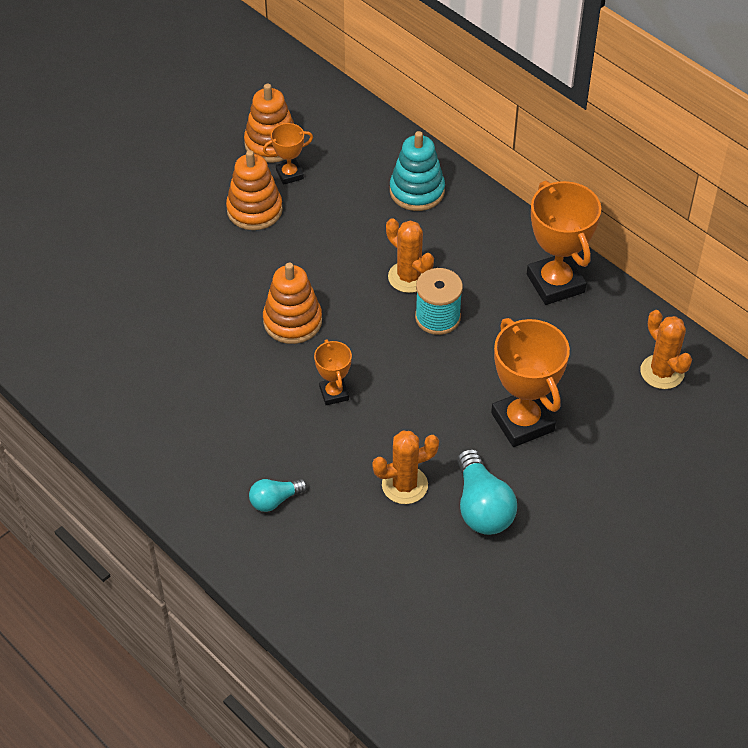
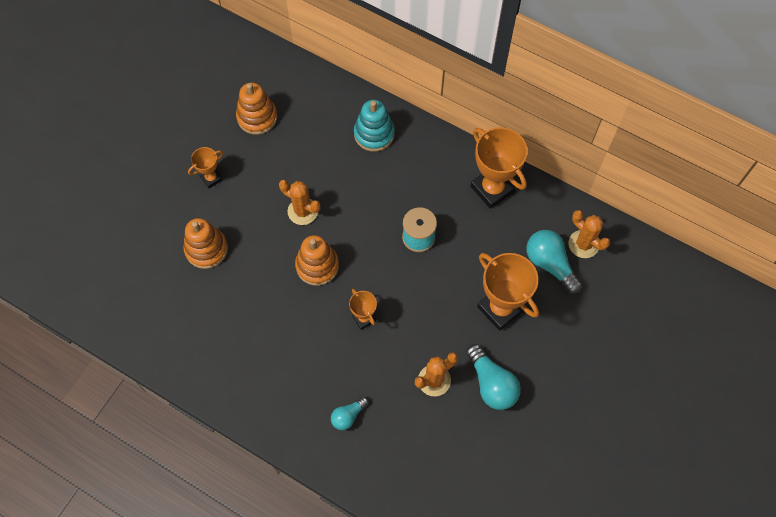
camera: 15 degrees left, 15 degrees up
(254, 210) = (262, 178): orange stacking toy -> orange stacking toy (206, 249)
(289, 174) = (278, 141): orange trophy -> orange trophy (211, 178)
(408, 277) = (389, 208): orange cactus -> orange cactus (302, 211)
(607, 385) = (550, 264): none -> turquoise light bulb

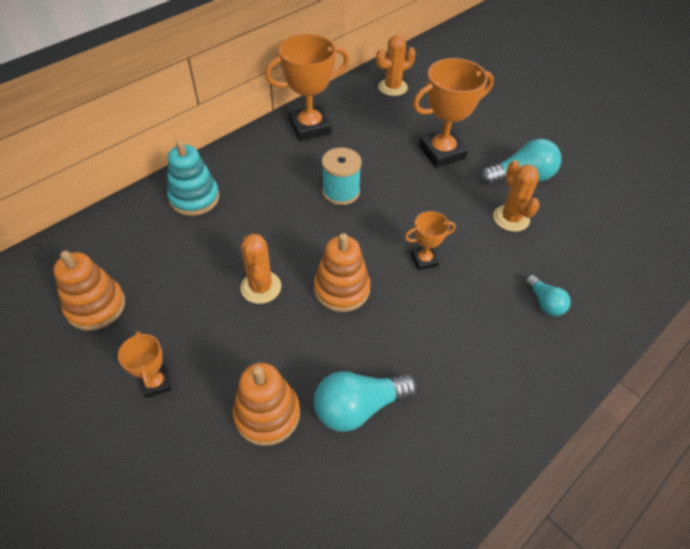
camera: 75 degrees left, 15 degrees down
(302, 211) = (261, 287): orange cactus -> orange cactus turned 60 degrees counterclockwise
(550, 264) = (405, 111): turquoise light bulb -> turquoise light bulb (359, 407)

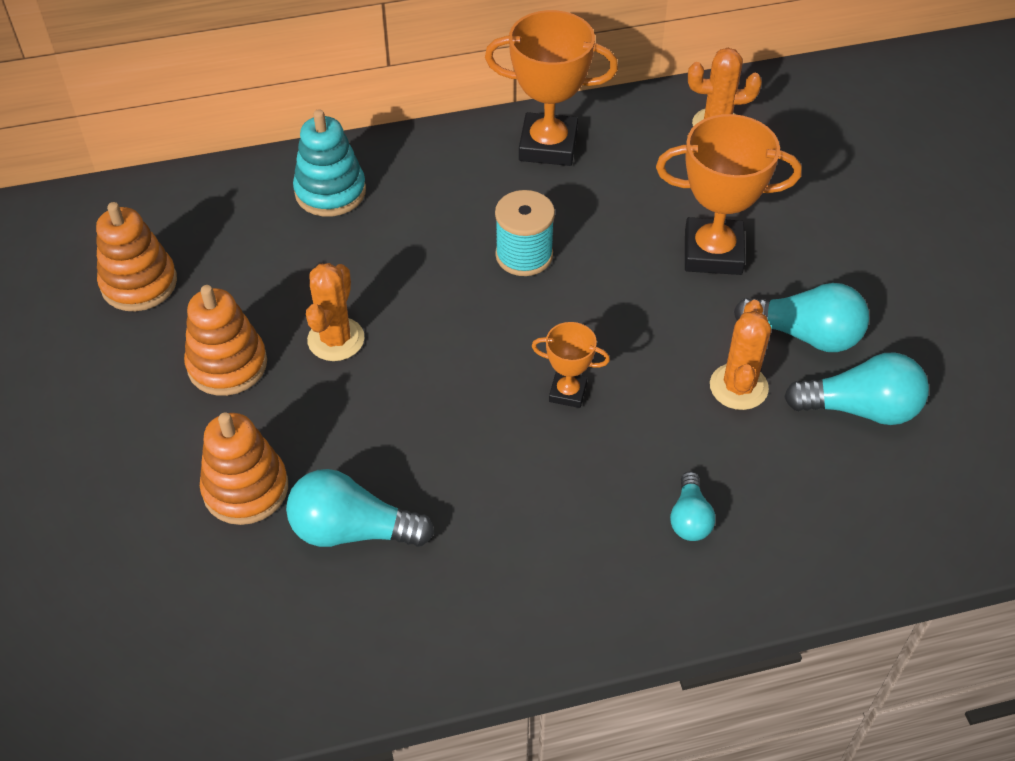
camera: 30 degrees right, 0 degrees up
(156, 383) = (151, 399): orange trophy -> none
(342, 289) = (432, 384): orange stacking toy -> orange stacking toy (227, 365)
(577, 204) = (860, 408): none -> turquoise light bulb

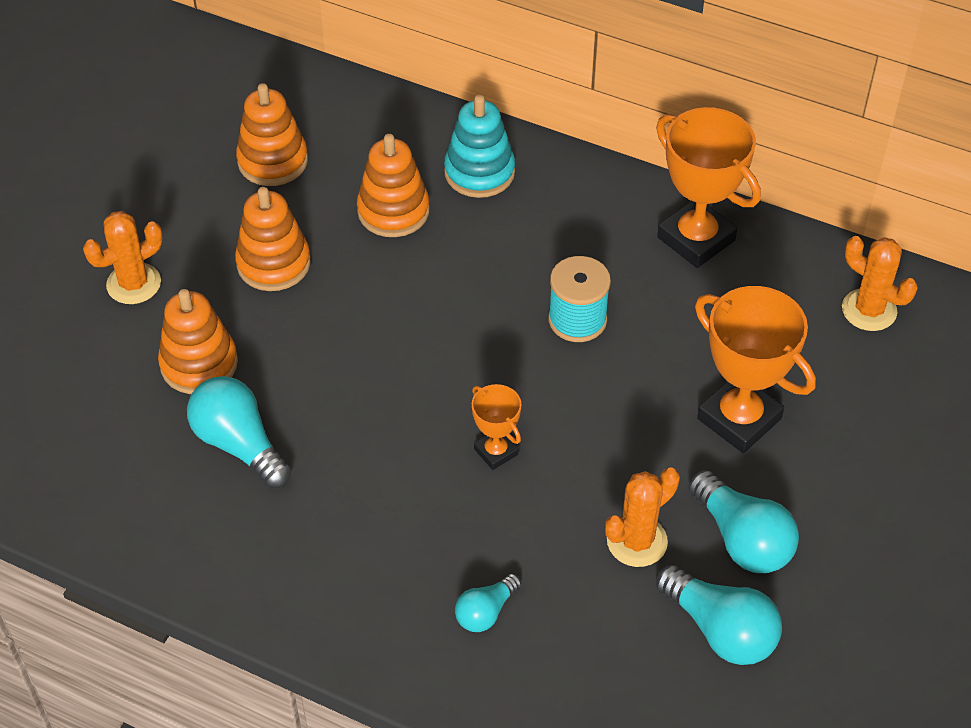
camera: 40 degrees right, 0 degrees up
(289, 262) = (393, 211): none -> orange stacking toy
(336, 339) = (367, 294): orange cactus -> orange cactus (134, 284)

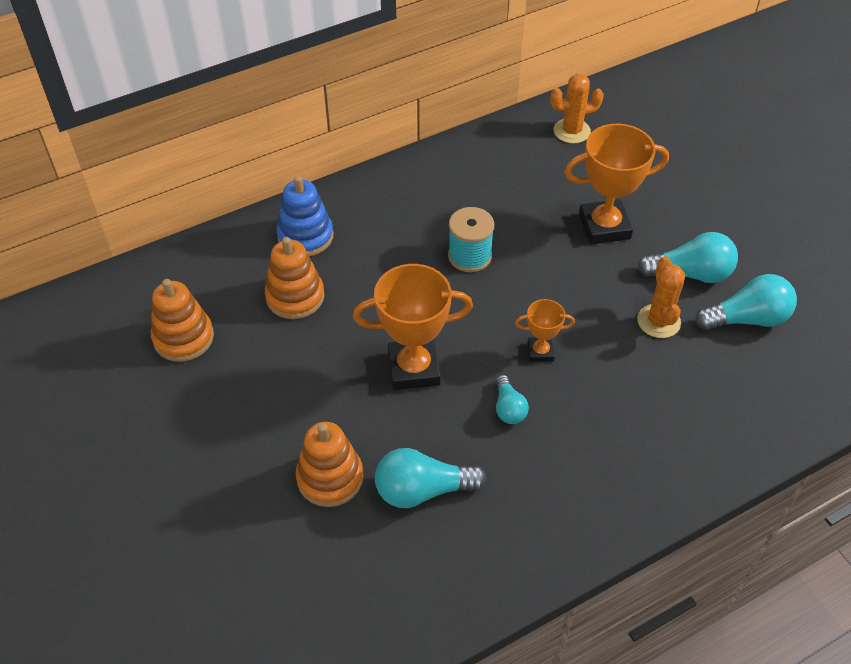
camera: 55 degrees left, 0 degrees up
(134, 284) = (217, 481): orange cactus -> none
(273, 263) = (278, 386): orange stacking toy -> none
(479, 172) = (305, 236): turquoise stacking toy -> blue stacking toy
(486, 612) = (660, 424): turquoise light bulb -> turquoise light bulb (508, 408)
(696, 239) = (456, 169): orange trophy -> orange trophy (413, 368)

